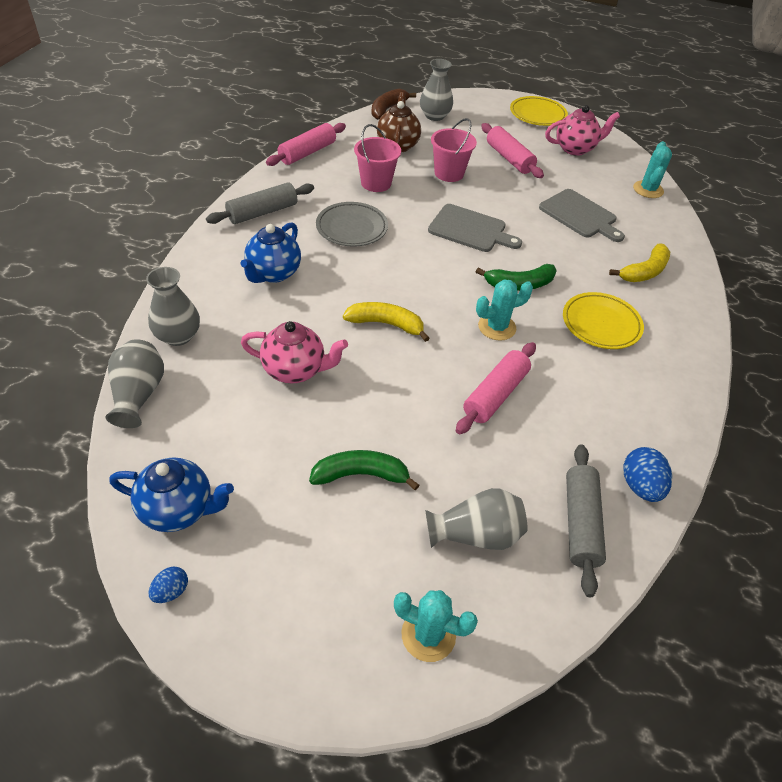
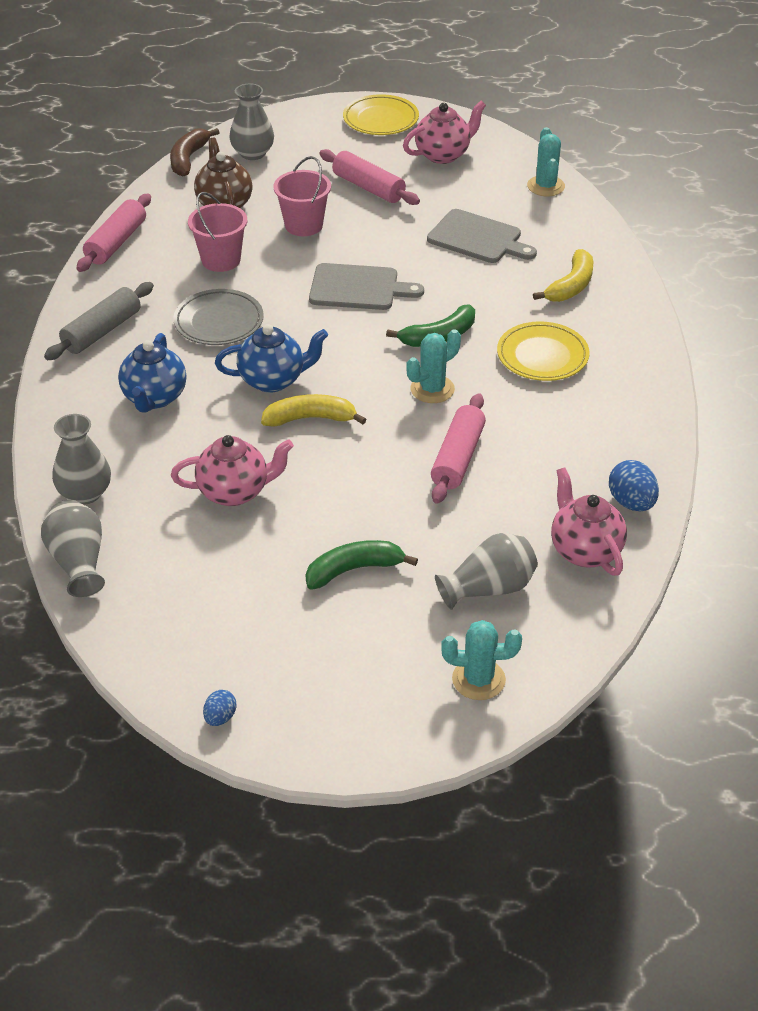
camera: 15 degrees left, 5 degrees down
(179, 509) = (187, 651): blue teapot -> blue teapot (273, 380)
(580, 523) = (584, 550): grey rolling pin -> pink teapot

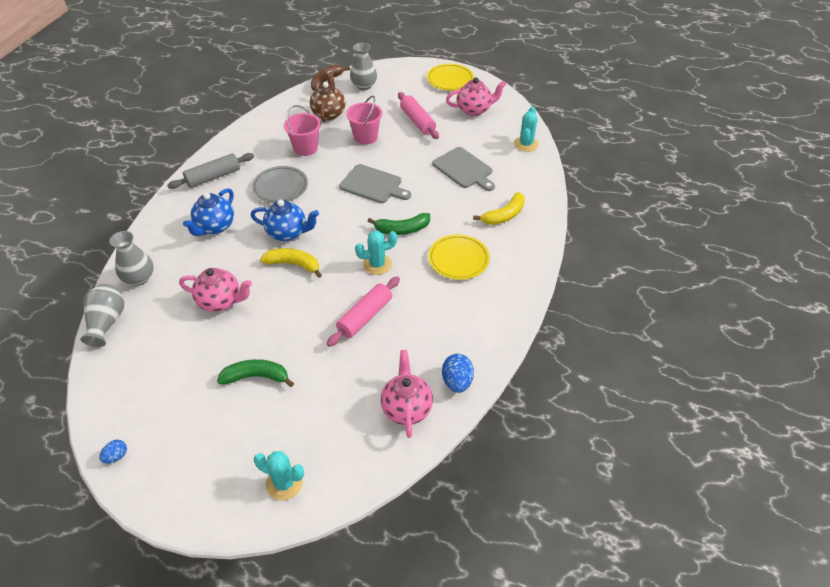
camera: 20 degrees right, 5 degrees up
(116, 242) = (255, 124): pink rolling pin -> none
(489, 588) = (330, 417): grey vase -> none

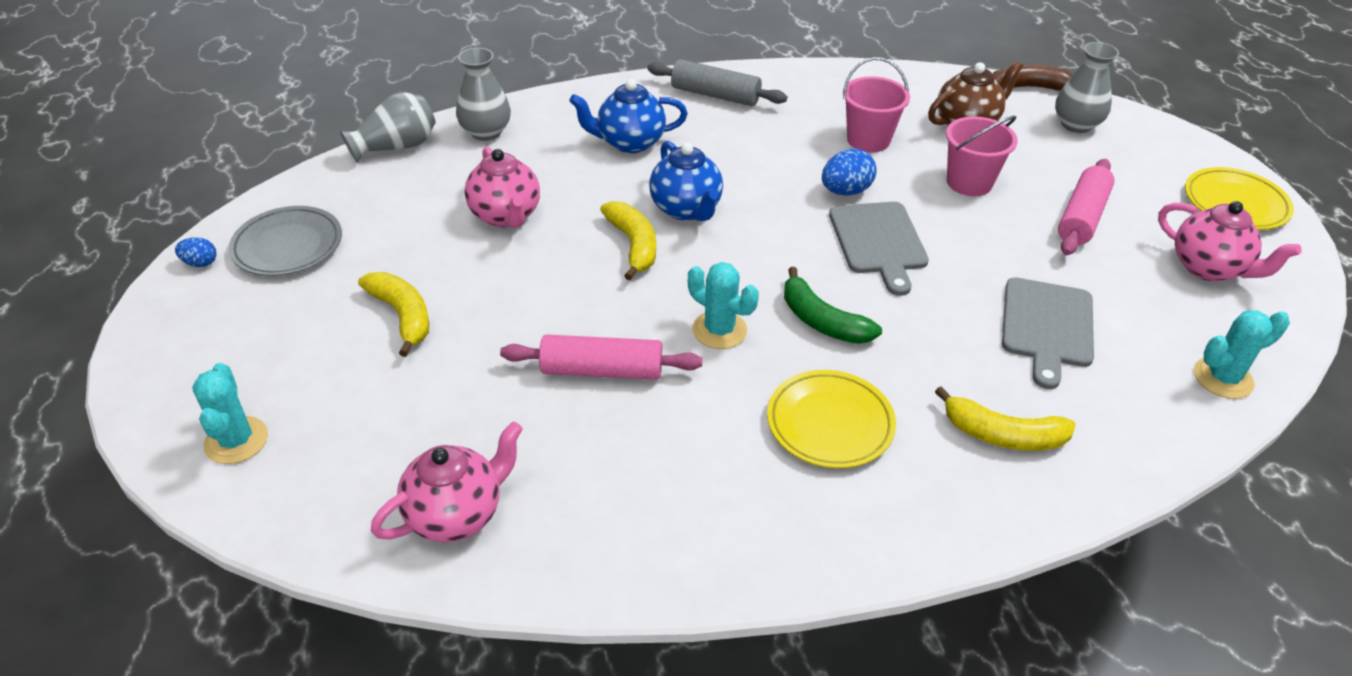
camera: 55 degrees right, 5 degrees down
(256, 377) = (402, 316): green banana -> yellow banana
(280, 187) = (764, 158): grey plate -> grey plate (288, 246)
(457, 382) = (558, 556): blue egg -> blue egg (845, 191)

